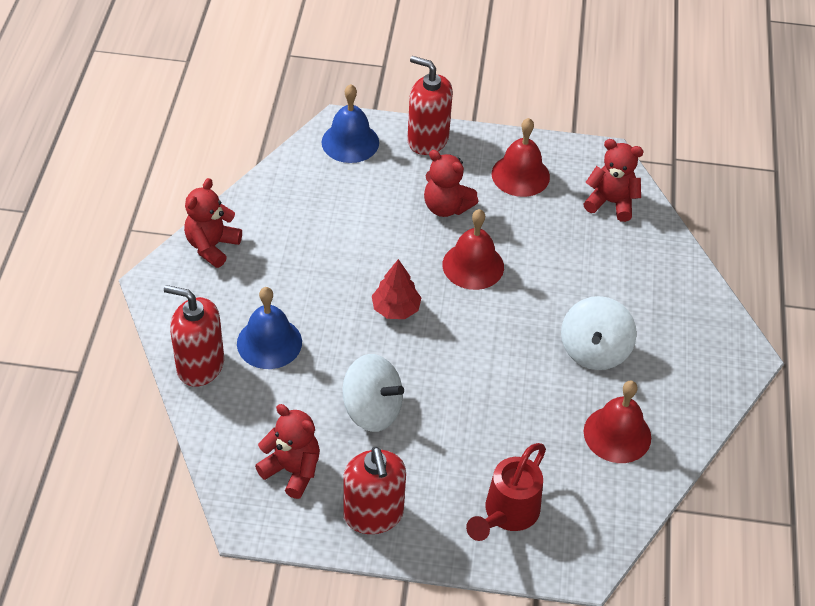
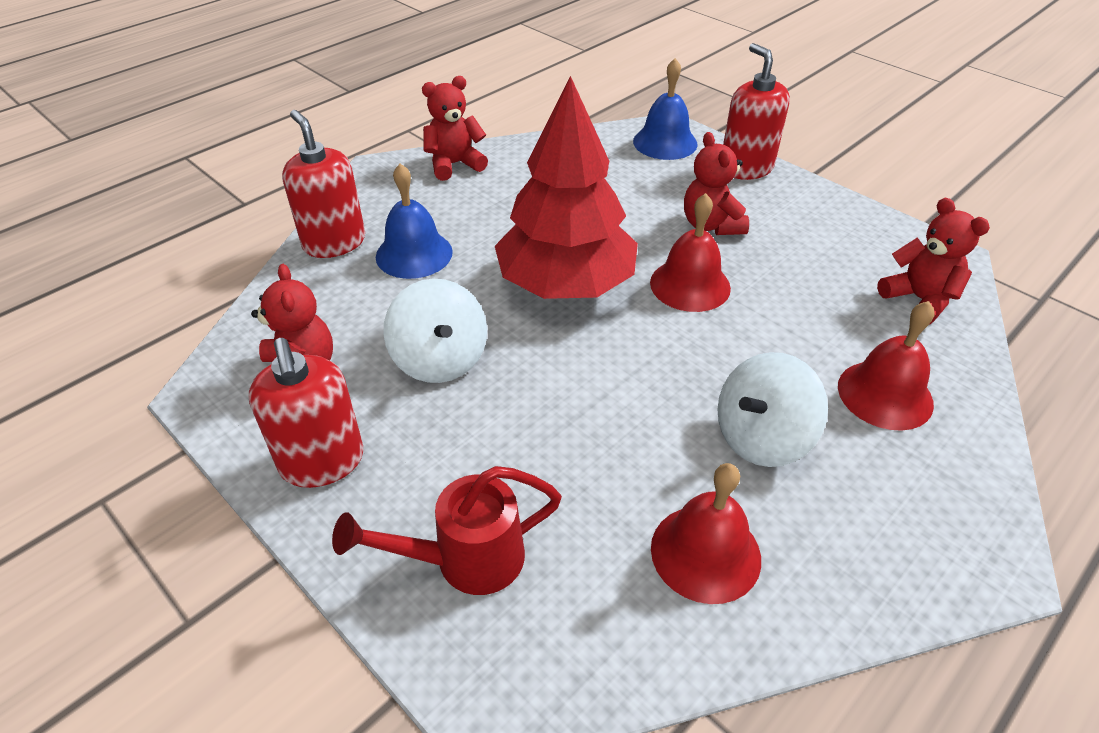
camera: 40 degrees right, 5 degrees down
(373, 515) = (322, 461): red soap dispenser -> red soap dispenser turned 45 degrees counterclockwise
(396, 309) = (565, 284): red tree -> red tree, size x2.24
(520, 175) = (823, 232): red bell -> red bell (885, 394)

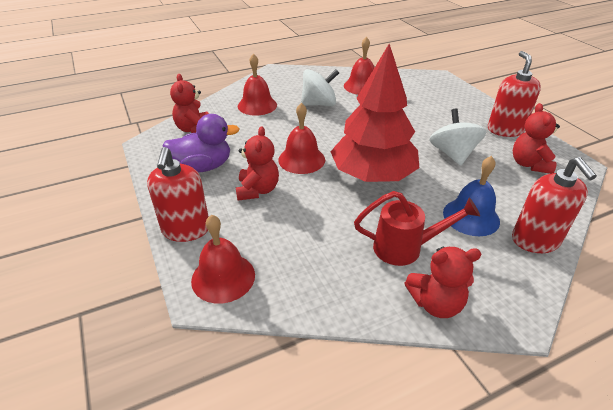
camera: 160 degrees left, 5 degrees down
(464, 560) = (445, 98): red watering can -> red watering can (406, 248)
(665, 142) = (223, 277): blue bell -> red bell
(818, 239) = (203, 167): none -> purple duck

